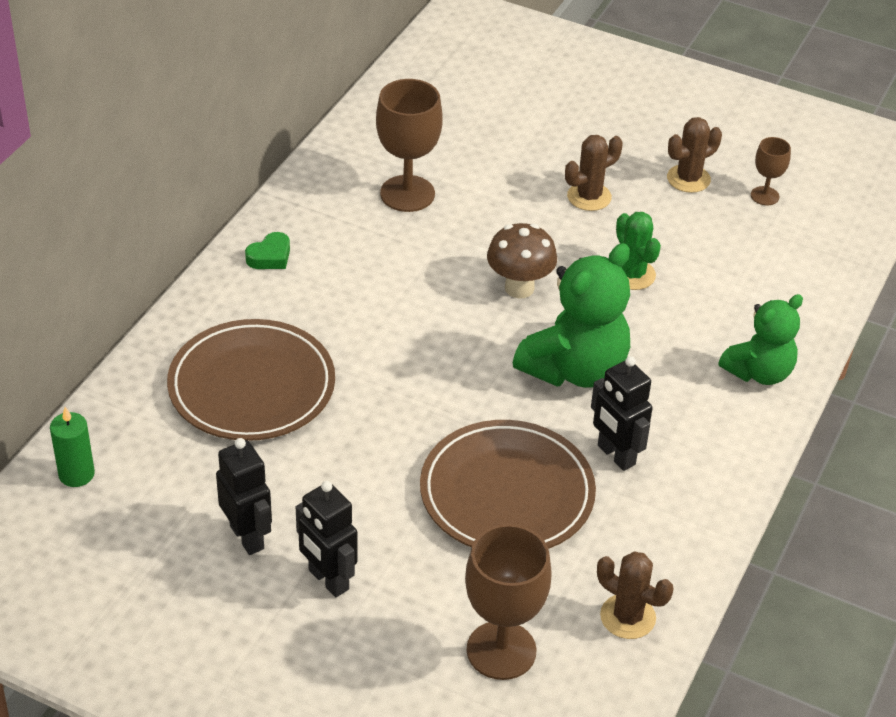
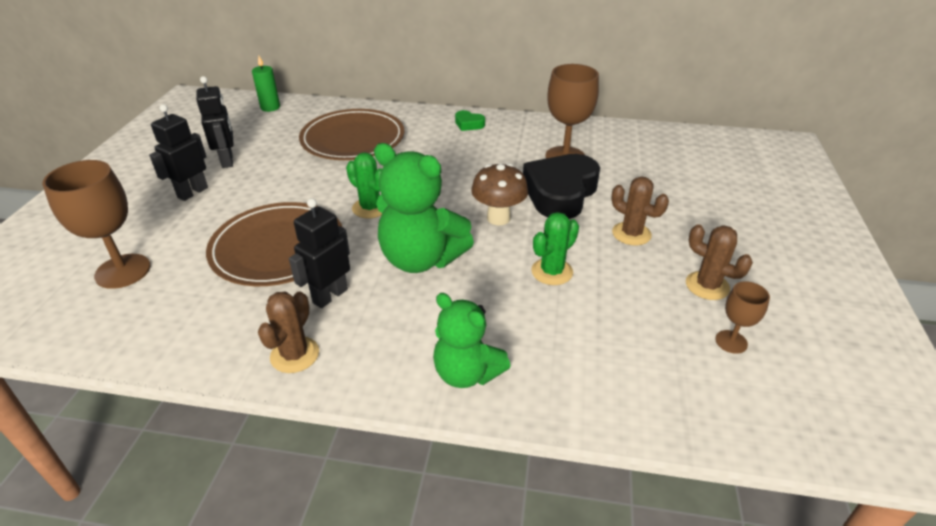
camera: 75 degrees right, 5 degrees down
(247, 537) = (227, 161): black robot -> black robot turned 60 degrees counterclockwise
(450, 395) = (370, 208): none -> green cactus
(488, 223) = (560, 193): none -> black heart
(627, 617) = (149, 330): brown cactus -> brown cactus (295, 355)

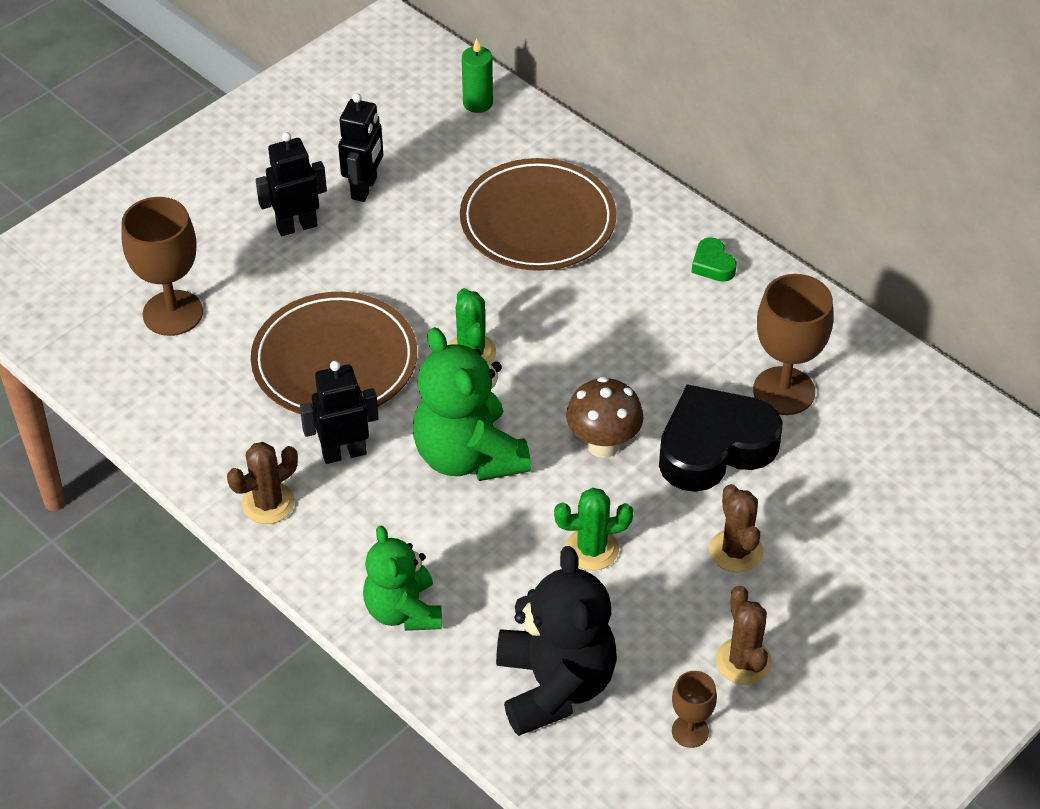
camera: 35 degrees right, 10 degrees up
(620, 363) = (554, 685): none -> black teddy bear

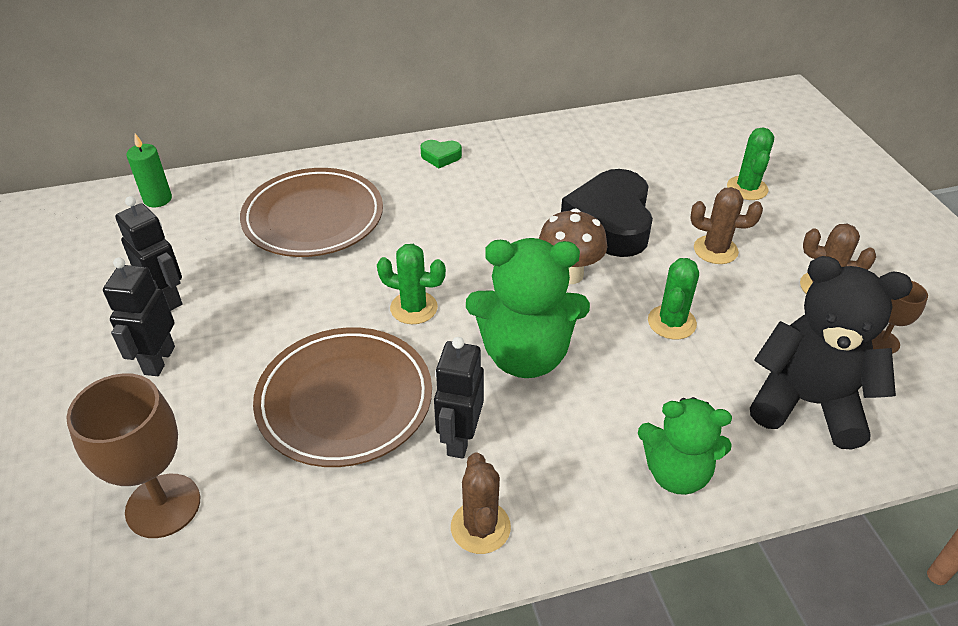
camera: 60 degrees left, 5 degrees down
(784, 391) = (582, 172): brown goblet -> none
(878, 547) = (747, 188): none -> green cactus

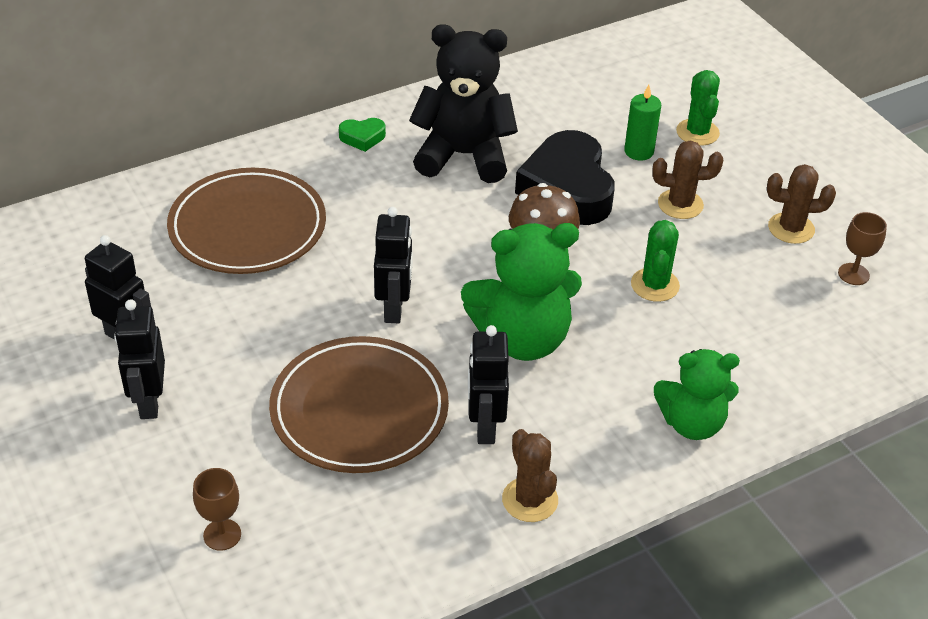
camera: 15 degrees left, 0 degrees up
(157, 199) = (58, 230): green candle -> green candle (639, 151)
(163, 505) = (222, 535): brown goblet -> brown goblet, size x0.53
(414, 308) = (394, 309): green cactus -> black robot
(807, 402) = (795, 342): black teddy bear -> black teddy bear (463, 155)

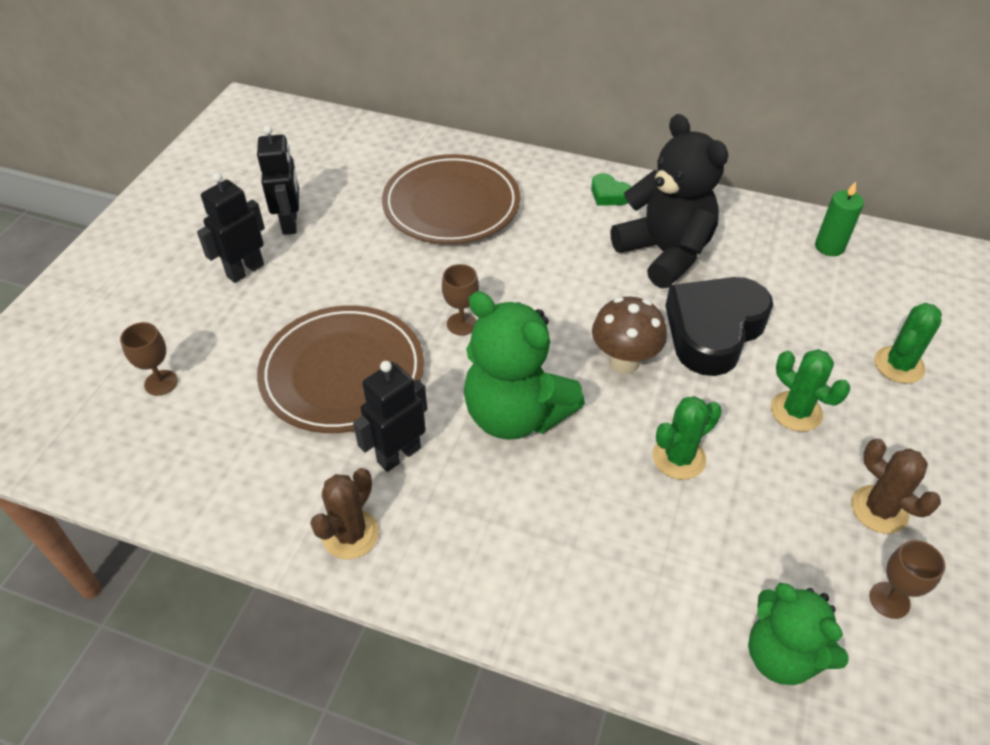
camera: 50 degrees right, 5 degrees up
(394, 309) = (461, 324): black robot -> brown goblet
(639, 151) = (818, 344): green candle -> green candle (829, 247)
(680, 204) = (796, 411): brown cactus -> green cactus
(692, 423) = (548, 592): green teddy bear -> green teddy bear (781, 655)

